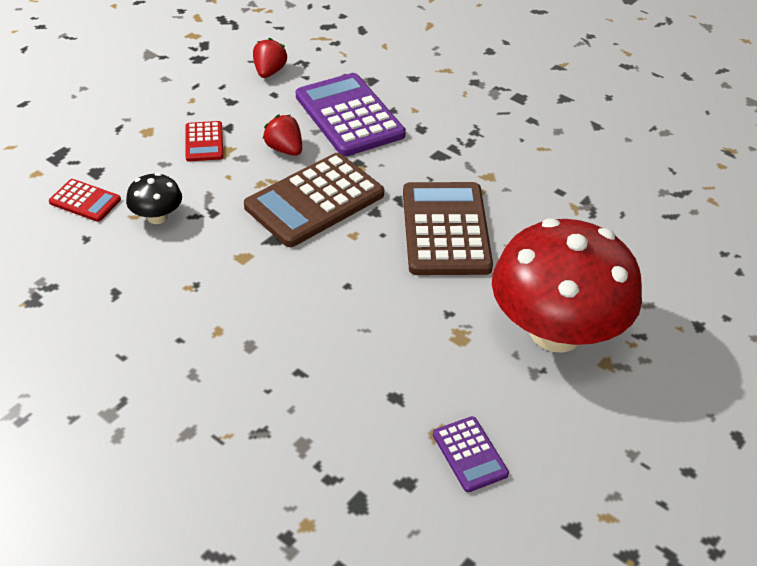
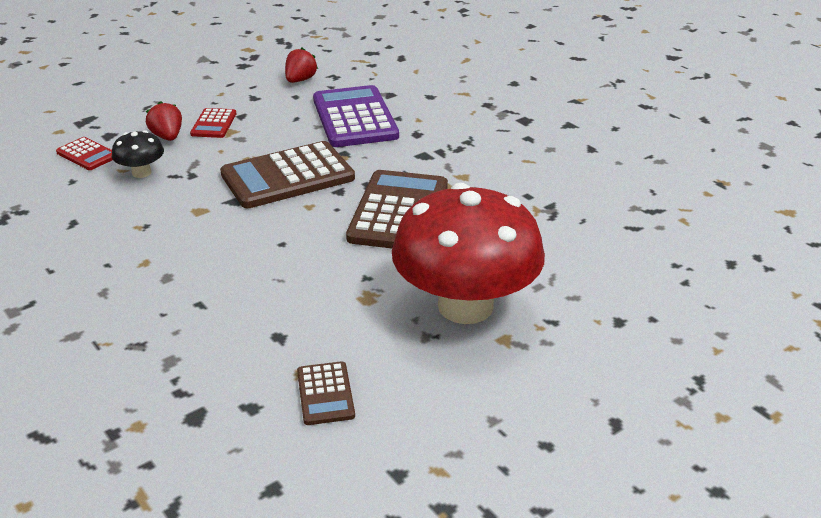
camera: 15 degrees right, 10 degrees down
(285, 149) = (282, 136): red strawberry -> red strawberry (167, 137)
(470, 454) = (325, 394): purple calculator -> brown calculator

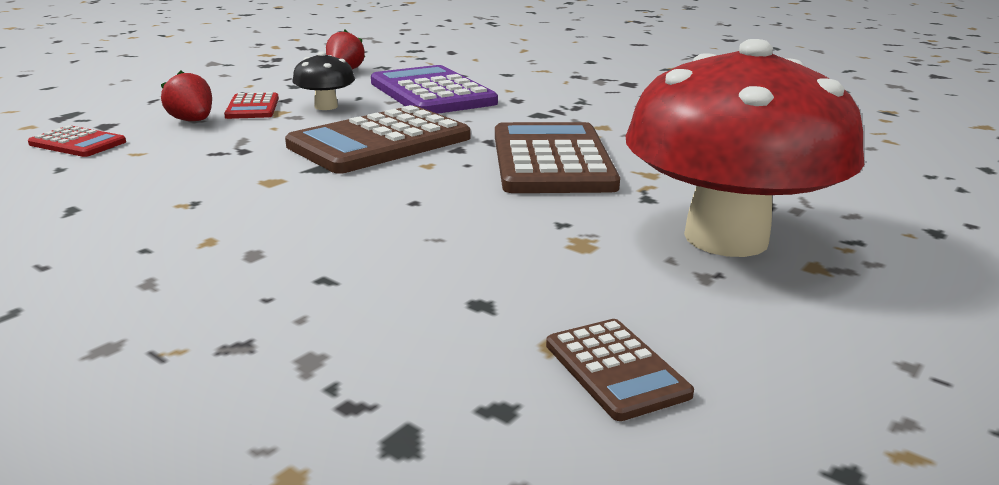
camera: 15 degrees left, 10 degrees down
(141, 172) = (167, 153): black mushroom -> black mushroom (326, 106)

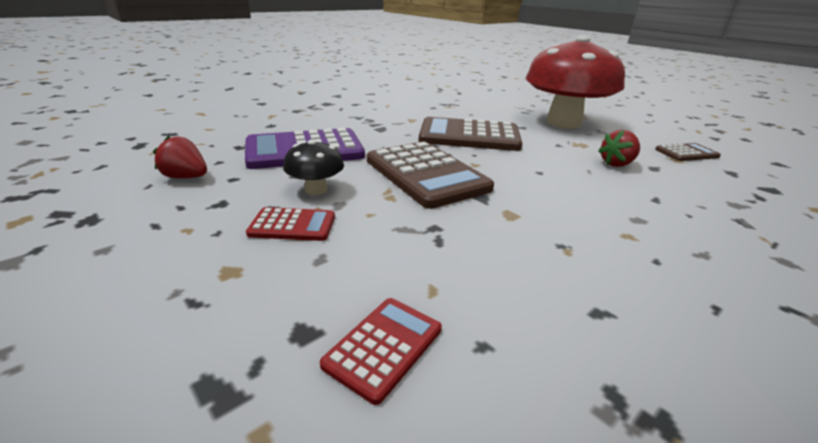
camera: 80 degrees left, 5 degrees up
(193, 121) = (325, 260): red strawberry -> red strawberry (617, 164)

